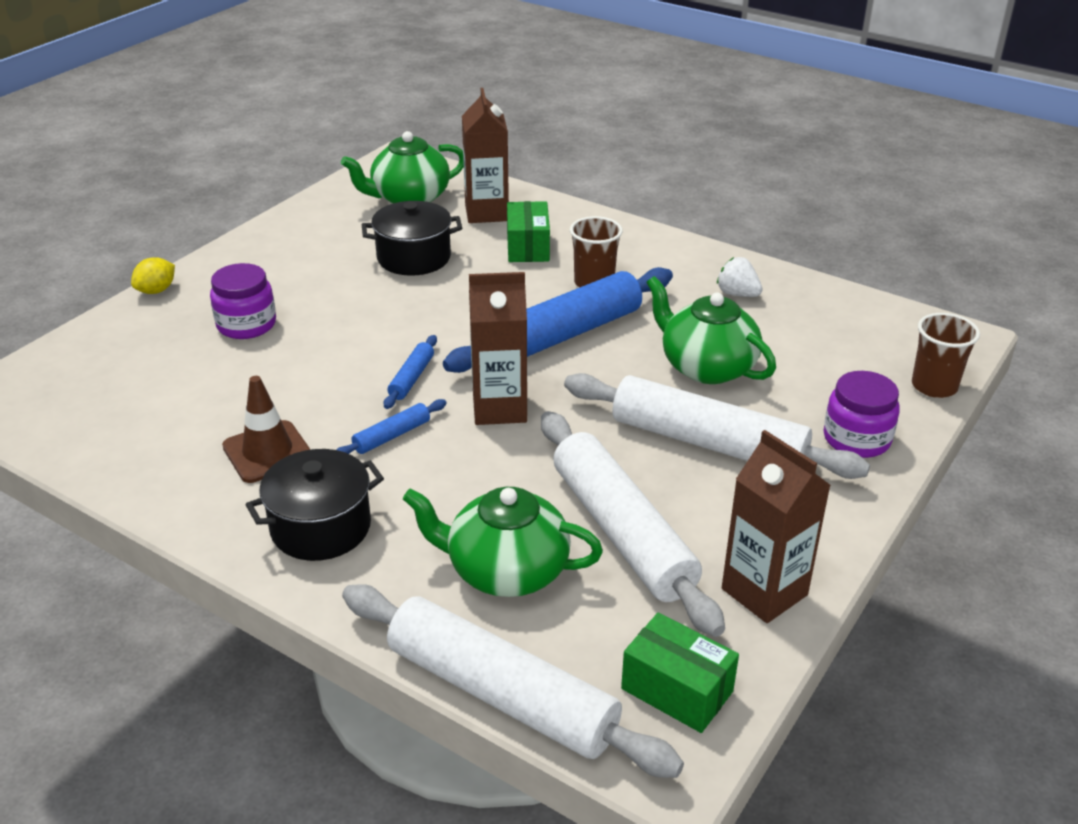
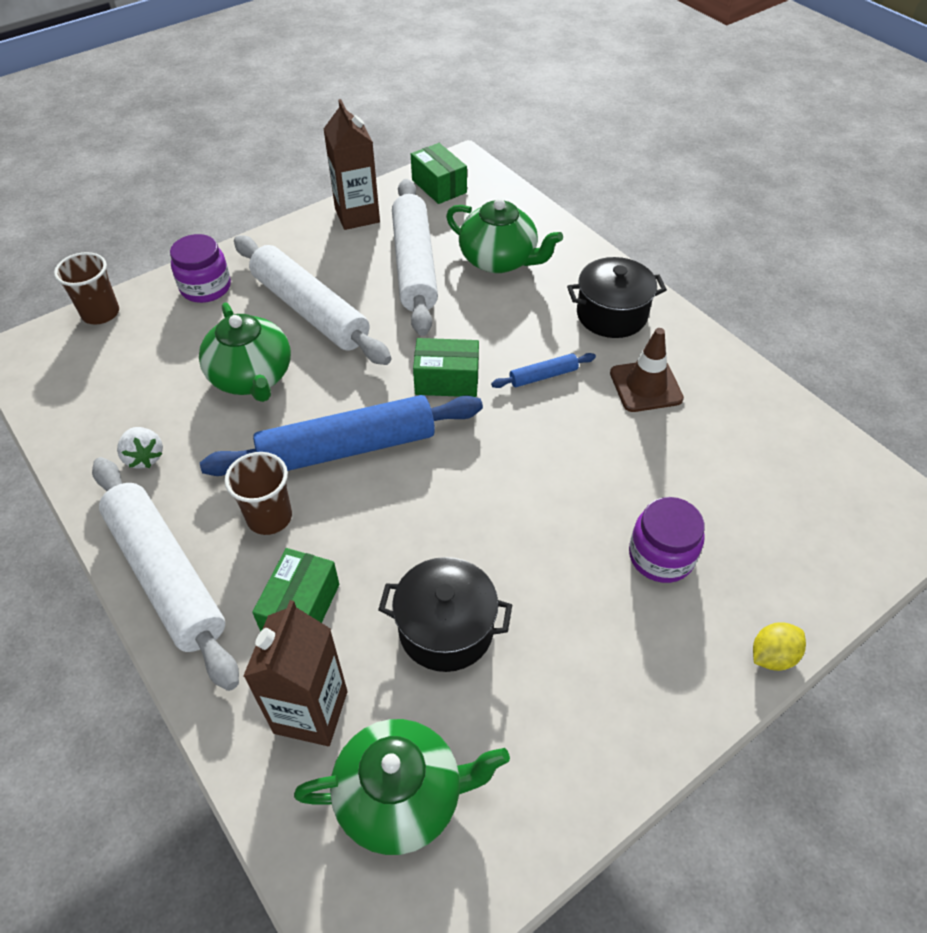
camera: 160 degrees left, 15 degrees up
(412, 378) = (509, 433): blue rolling pin -> none
(499, 408) = (447, 380): brown carton -> green box
(501, 694) = (529, 203): white rolling pin -> white rolling pin (166, 575)

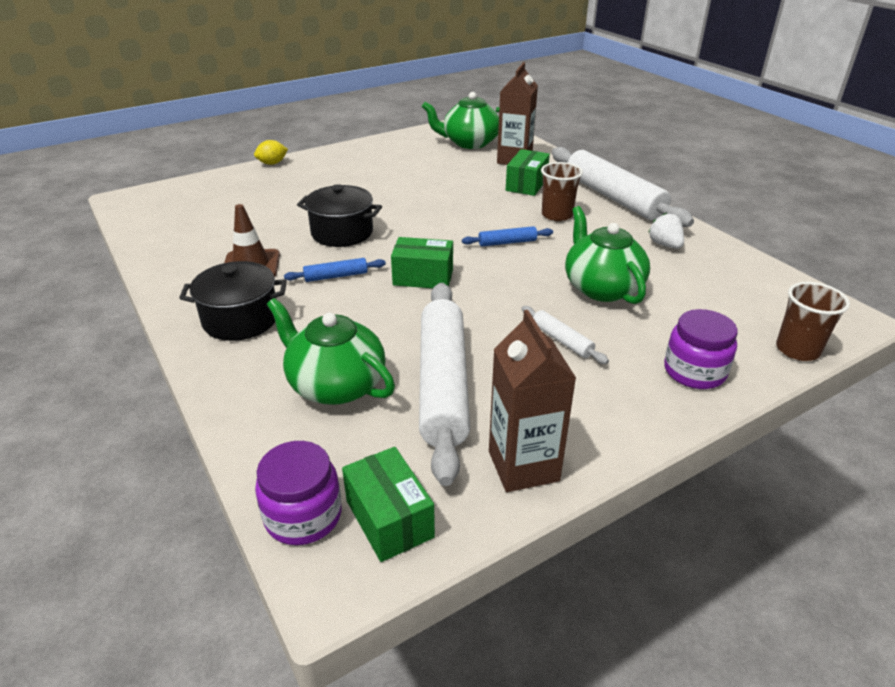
camera: 175 degrees left, 15 degrees down
(310, 310) = (562, 340): white rolling pin -> white rolling pin, size x0.43
(348, 448) = (507, 242): blue rolling pin -> blue rolling pin, size x0.43
(446, 629) = (443, 176): black pot -> black pot (342, 233)
(661, 556) = (306, 192): purple jar -> purple jar (303, 516)

